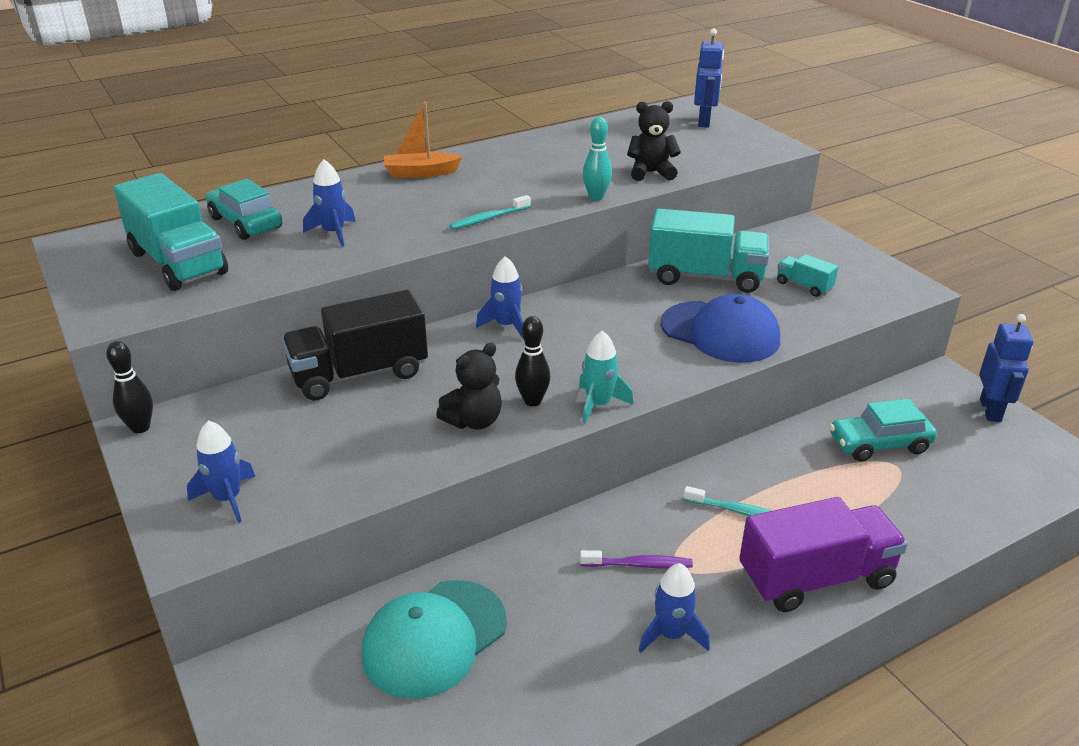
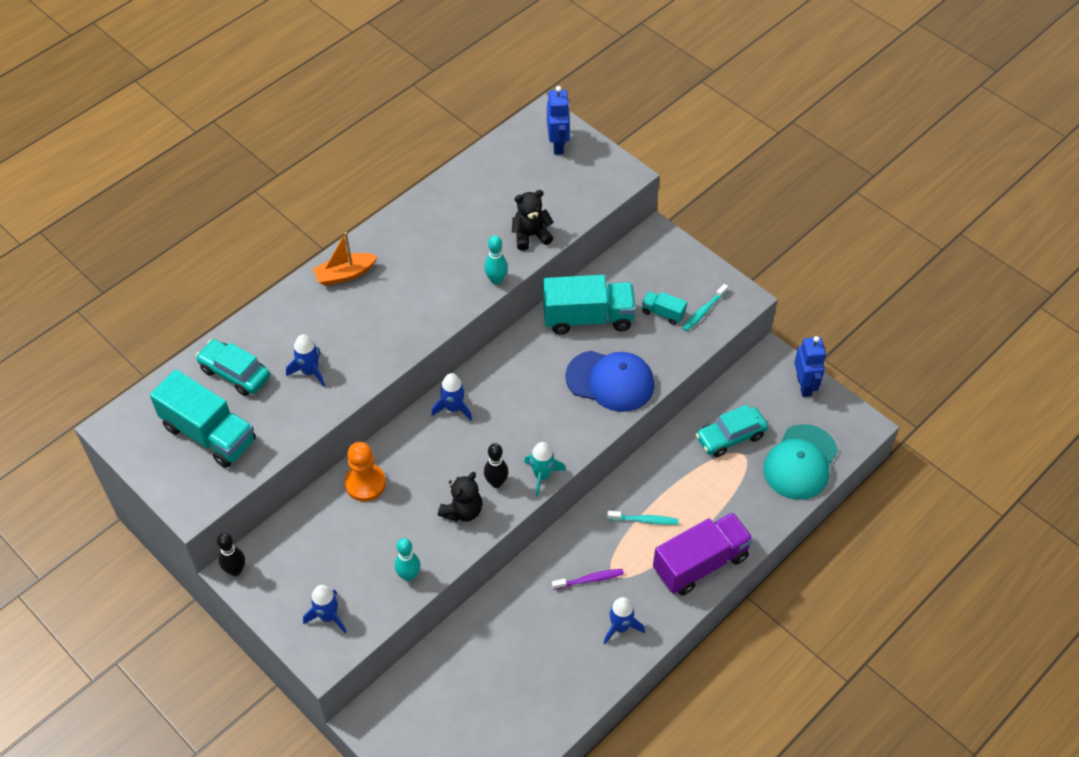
camera: 15 degrees left, 20 degrees up
(359, 374) = (365, 483): black truck -> orange pawn
(365, 475) = (409, 575): none -> turquoise bowling pin
(434, 638) = (478, 665): turquoise cap -> turquoise cap (800, 462)
(488, 218) = (422, 327): turquoise toothbrush -> turquoise toothbrush (703, 311)

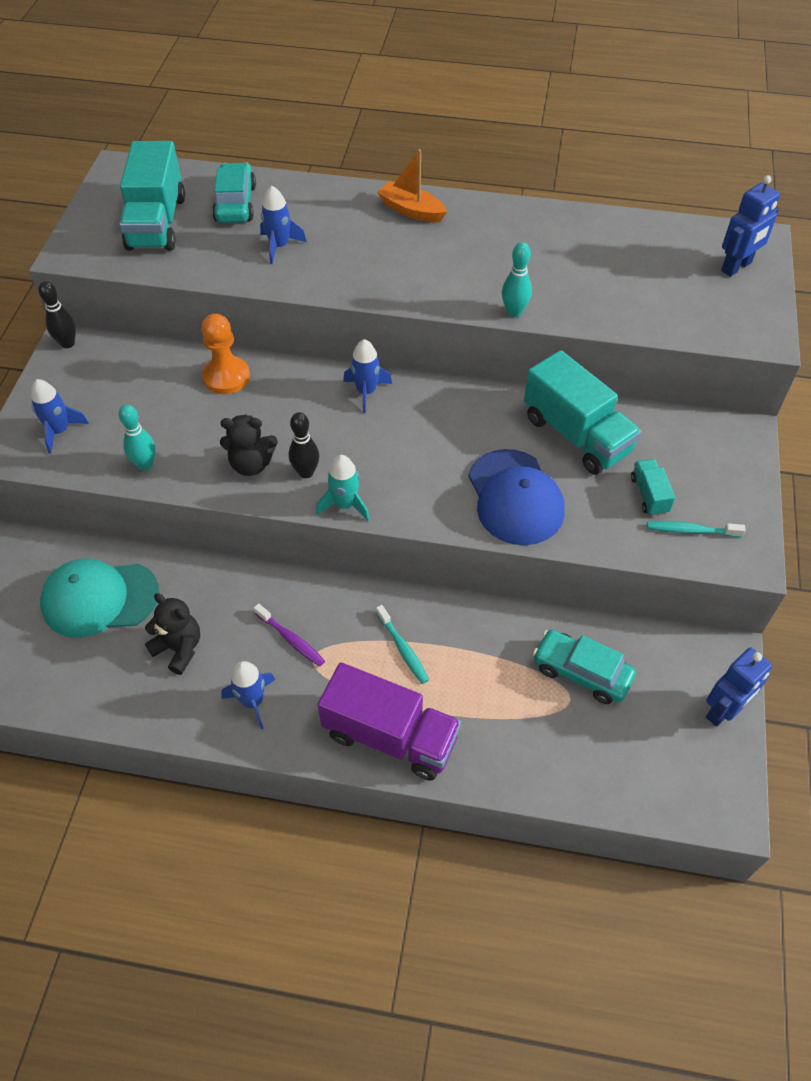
camera: 55 degrees right, 0 degrees up
(531, 236) = (597, 308): black teddy bear -> black teddy bear (179, 648)
(800, 462) = (612, 767): turquoise cap -> turquoise cap (100, 599)

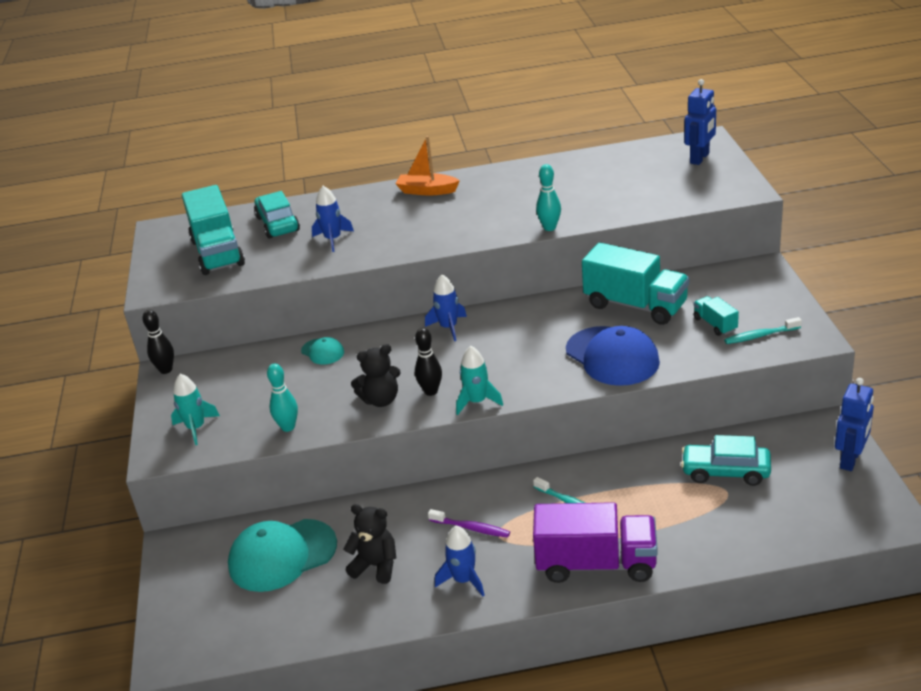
camera: 15 degrees left, 20 degrees down
(60, 431) = (196, 428): blue rocket -> turquoise rocket
(226, 377) = (322, 352): orange pawn -> turquoise cap

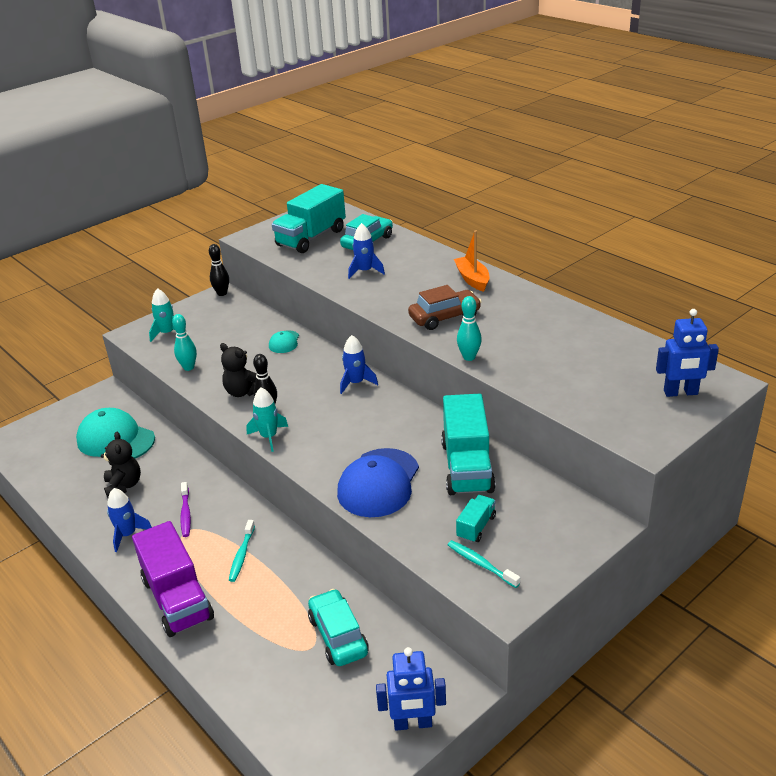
camera: 55 degrees right, 0 degrees up
(472, 221) = (444, 317): none -> brown car

